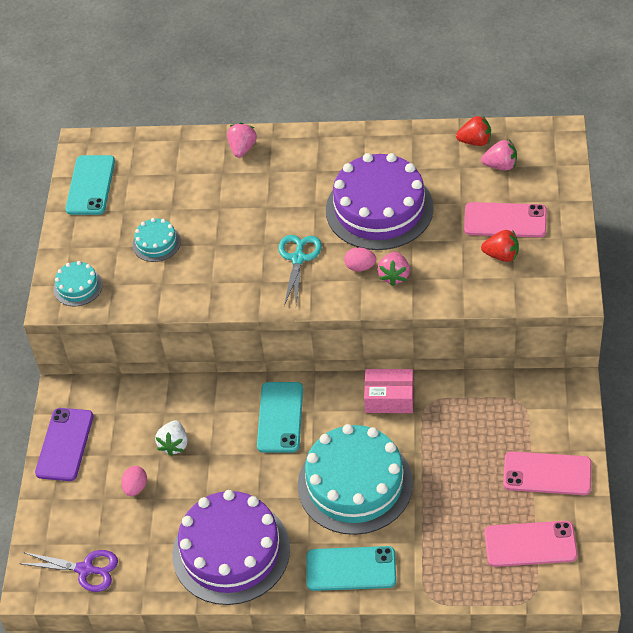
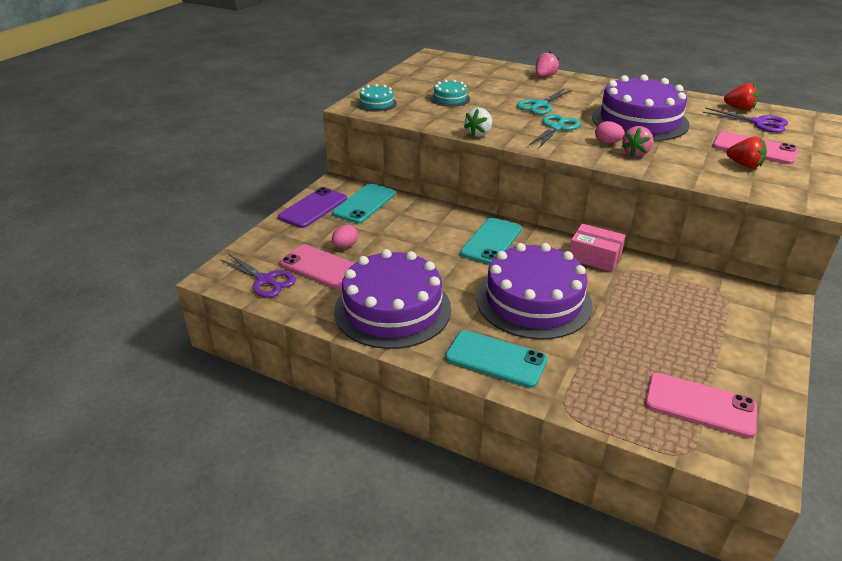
camera: 20 degrees right, 15 degrees down
(90, 185) = (424, 69): turquoise phone -> turquoise phone (364, 204)
(174, 444) = (394, 231): white strawberry -> white strawberry (479, 134)
(263, 218) = (540, 105): none -> turquoise scissors
(355, 484) = (533, 301): turquoise cake -> purple cake
(500, 165) = (759, 123): pink strawberry -> purple scissors
(547, 474) = (737, 354): pink phone -> pink phone (321, 267)

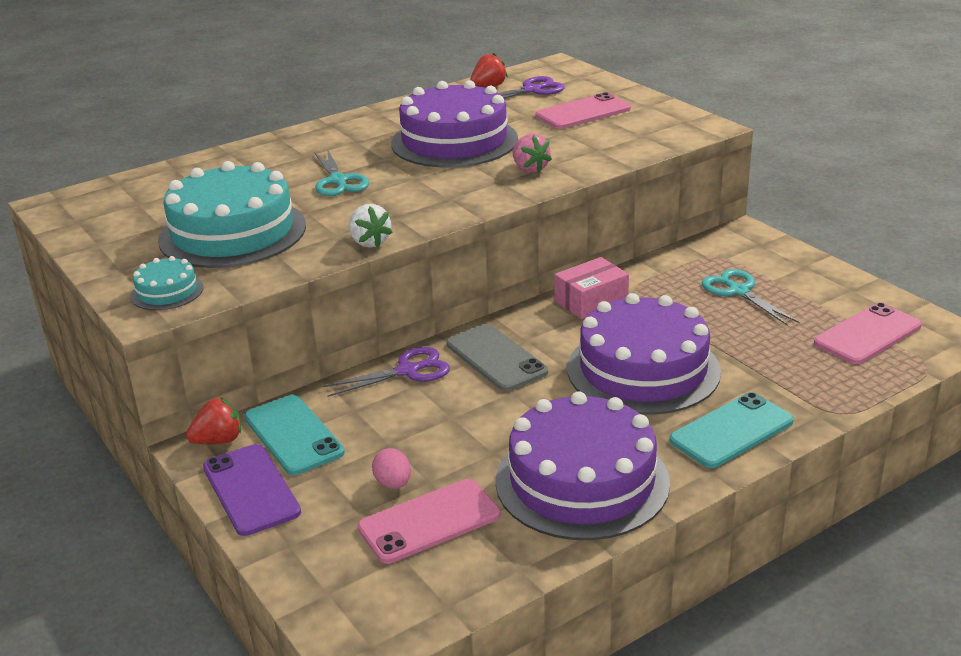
camera: 60 degrees left, 5 degrees down
(265, 280) = (416, 589): purple scissors -> purple scissors (407, 371)
(450, 99) = (232, 232): turquoise cake -> turquoise cake, size x2.23
(491, 241) = (496, 358): turquoise phone -> grey phone
(544, 76) = (255, 152): pink strawberry -> none
(556, 128) = (414, 191): turquoise scissors -> turquoise scissors (738, 291)
(607, 143) = (487, 175): pink egg -> none
(744, 165) = (611, 129): red strawberry -> red strawberry (219, 440)

